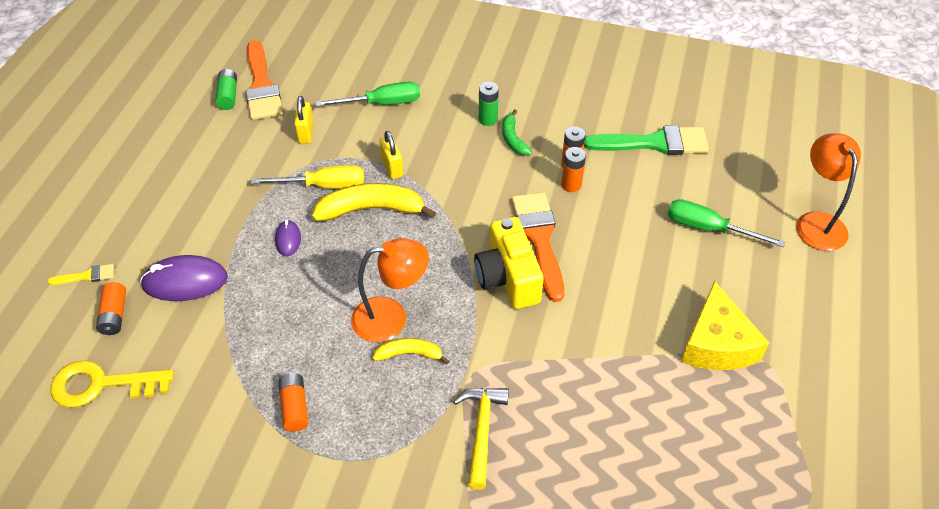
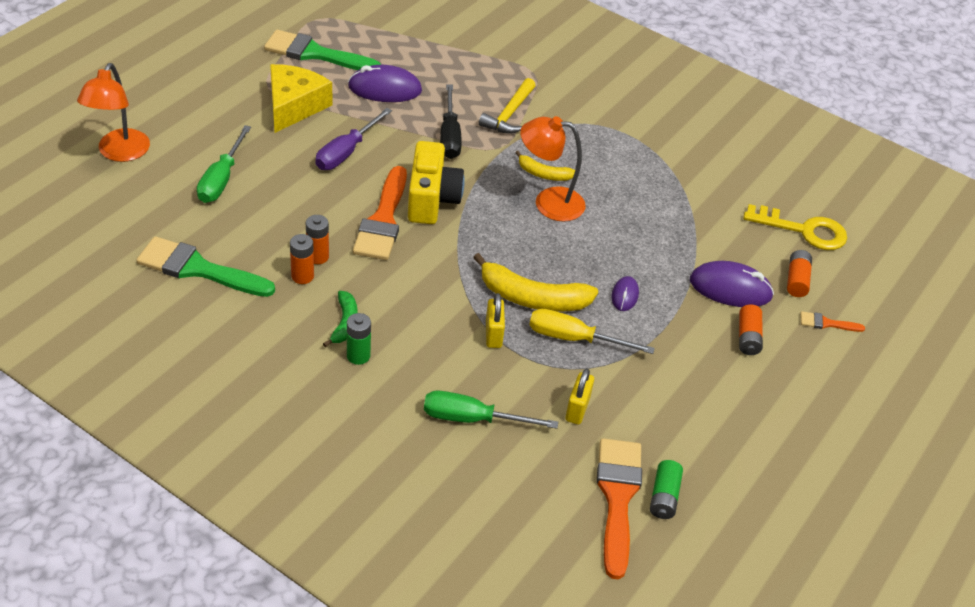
camera: 165 degrees left, 5 degrees down
(87, 276) = (826, 323): yellow brush -> orange brush
(294, 407) = (646, 169): orange battery -> orange battery (748, 337)
(532, 368) = (449, 136): none -> black screwdriver
(622, 303) = (346, 152): none -> purple screwdriver
(642, 412) = (385, 89): none -> purple mouse
(708, 228) = (221, 179): green screwdriver -> green screwdriver turned 60 degrees clockwise
(758, 438) = (315, 54): none -> green brush

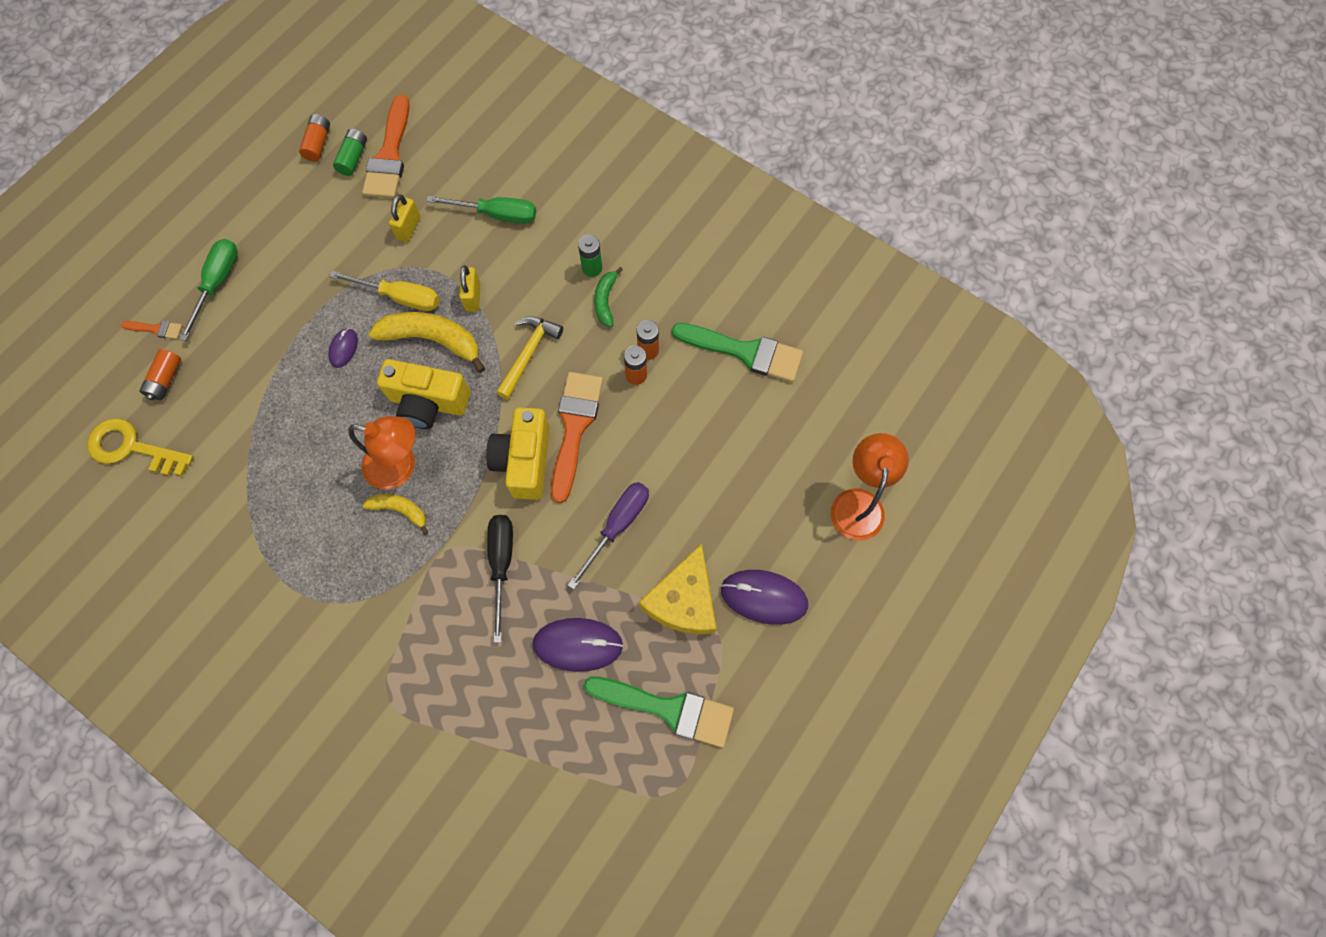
camera: 175 degrees left, 25 degrees up
(221, 179) = (745, 472): green screwdriver -> green screwdriver (218, 283)
(509, 114) = (428, 611): yellow hammer -> yellow hammer (528, 354)
(529, 247) = (428, 403): none -> yellow camera
(730, 288) = (237, 364): purple mouse -> purple mouse (764, 597)
(748, 337) = (238, 308): orange battery -> orange battery (318, 144)

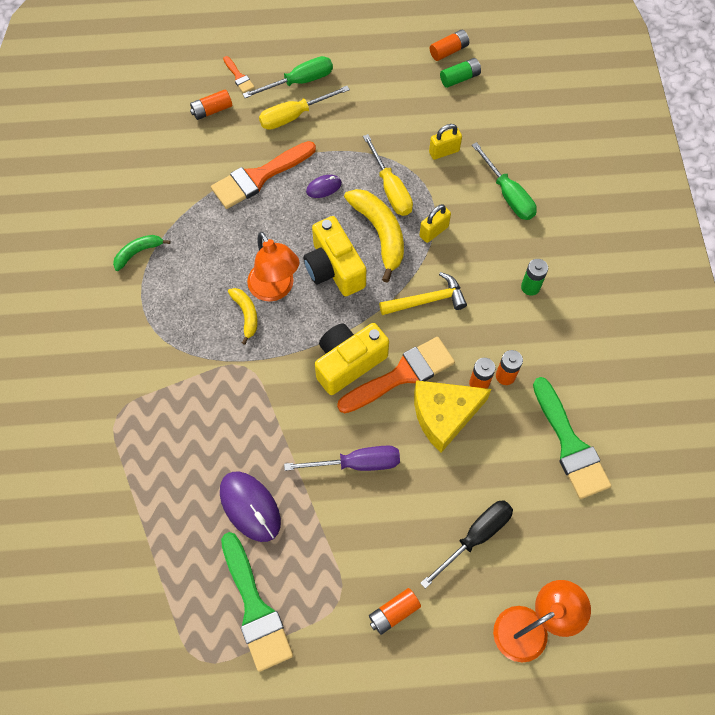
camera: 50 degrees right, 5 degrees down
(132, 448) = (153, 131): yellow key -> none
(248, 315) = (294, 116): none -> yellow screwdriver
(390, 155) = (483, 96): orange brush -> orange brush (259, 177)
(501, 564) = (264, 409): black screwdriver -> black screwdriver (475, 537)
(605, 300) = (515, 316): green banana -> green banana (138, 252)
(683, 600) = (342, 554): yellow cheese -> yellow cheese (444, 415)
(764, 597) = (394, 612): purple mouse -> orange battery

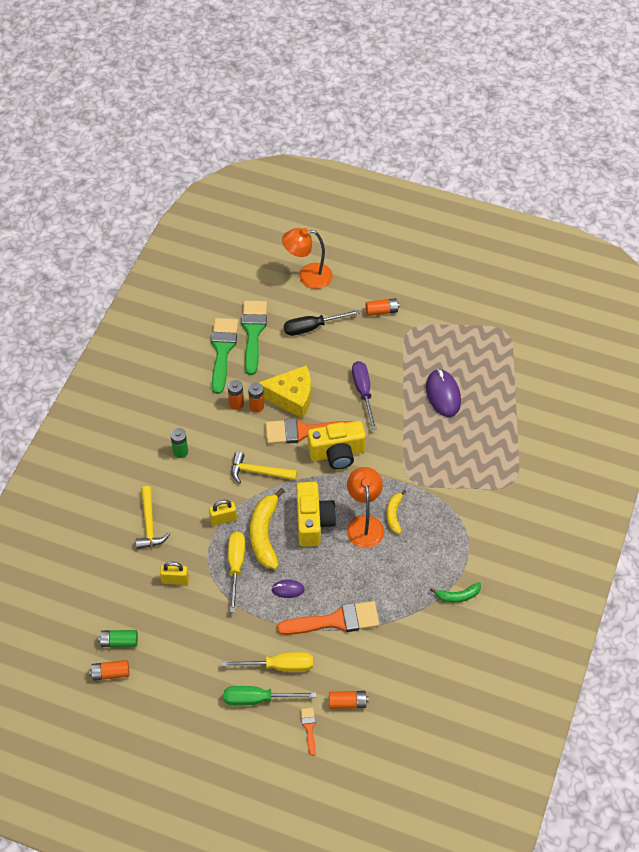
camera: 155 degrees left, 10 degrees down
(255, 608) = (462, 343): green brush -> green brush (253, 332)
(357, 463) = (363, 392): purple screwdriver -> purple screwdriver turned 60 degrees clockwise
(508, 194) = (149, 524): green screwdriver -> yellow hammer

